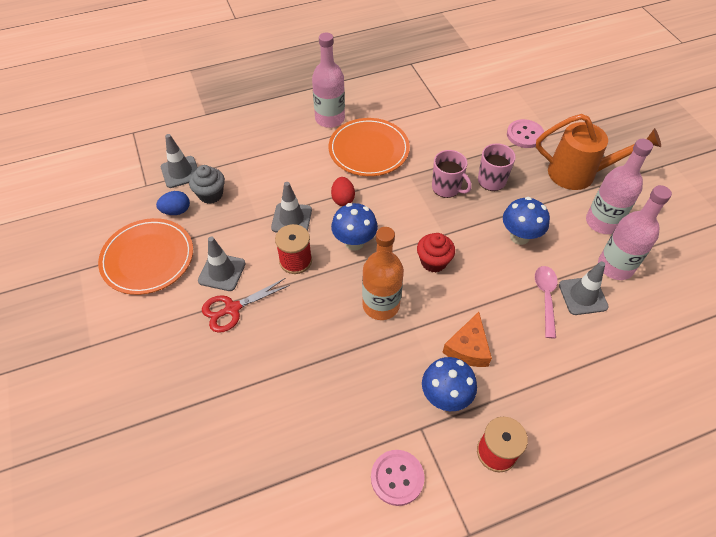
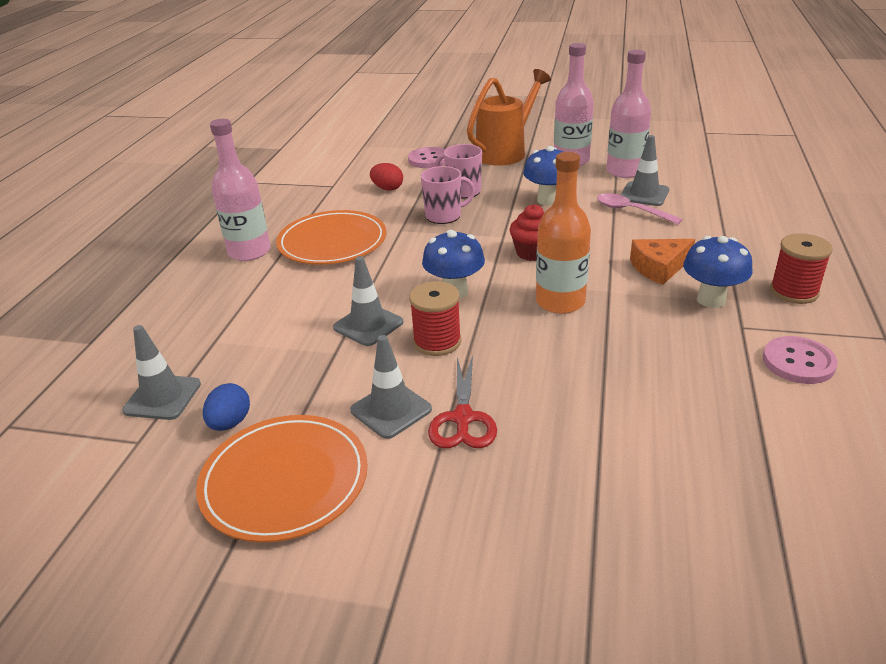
camera: 55 degrees left, 20 degrees down
(210, 194) = (242, 380): grey cupcake -> none
(343, 199) = (382, 280): red egg -> red egg (387, 188)
(468, 348) = (659, 268): orange cheese -> orange cheese turned 105 degrees clockwise

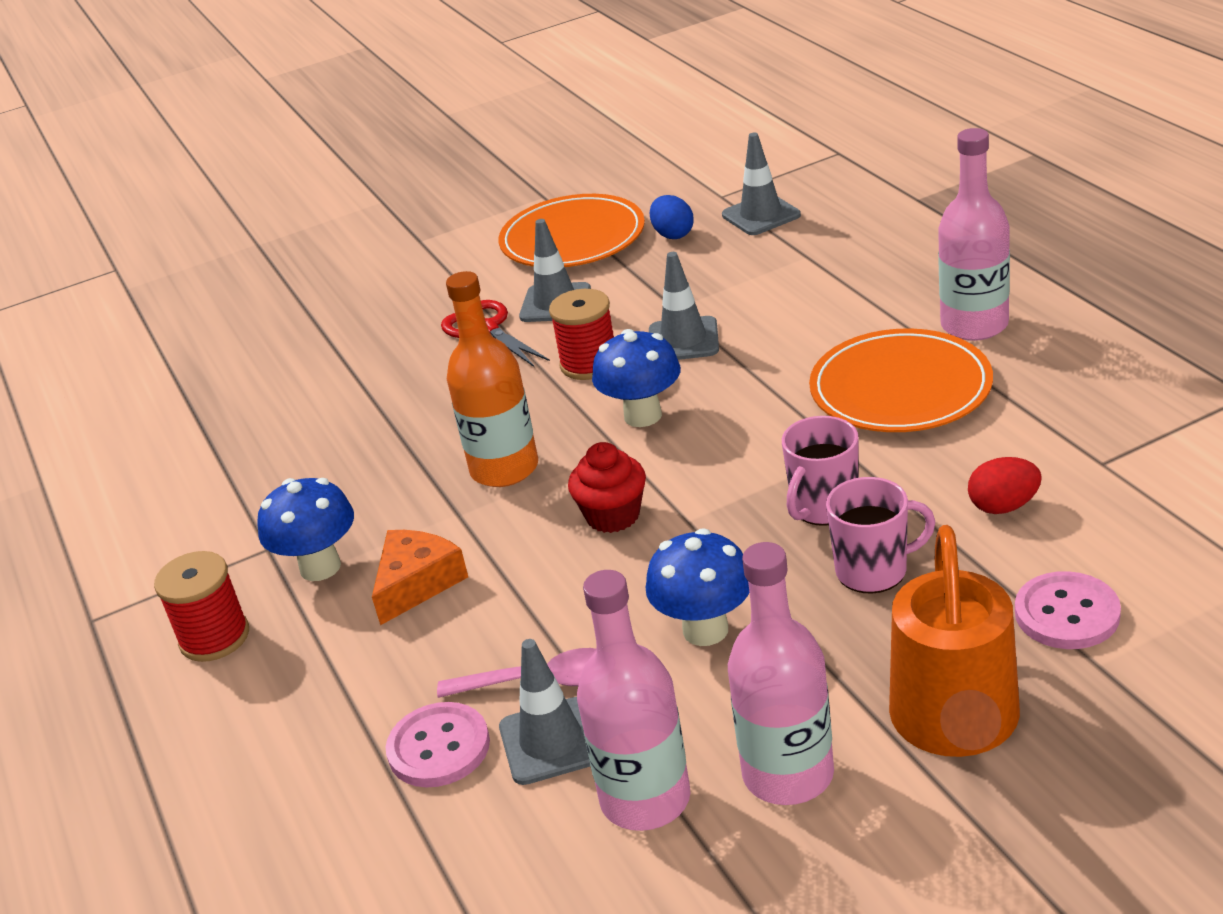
camera: 145 degrees right, 0 degrees up
(798, 362) = (191, 535): pink button -> pink button (439, 748)

